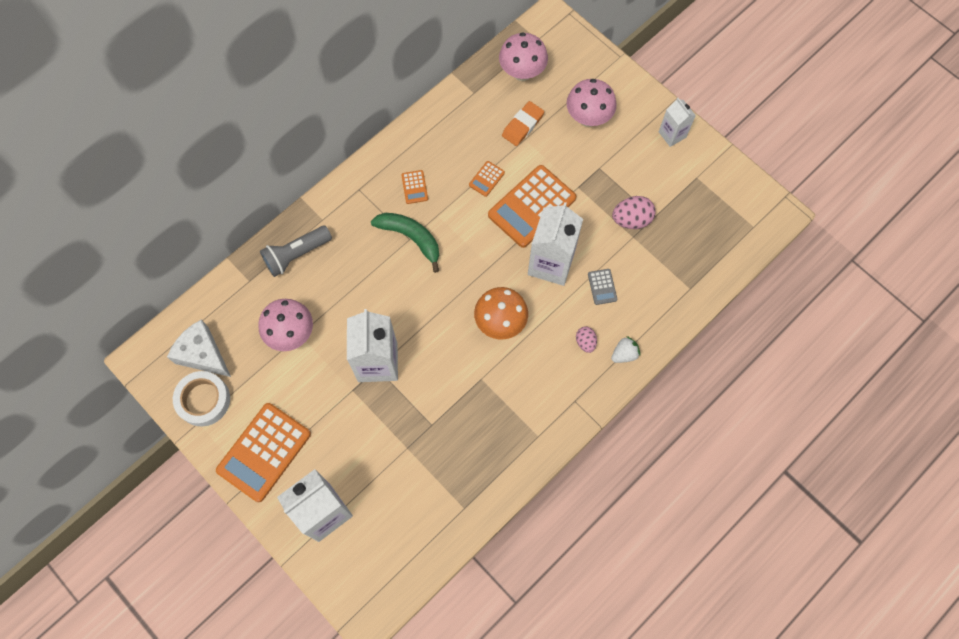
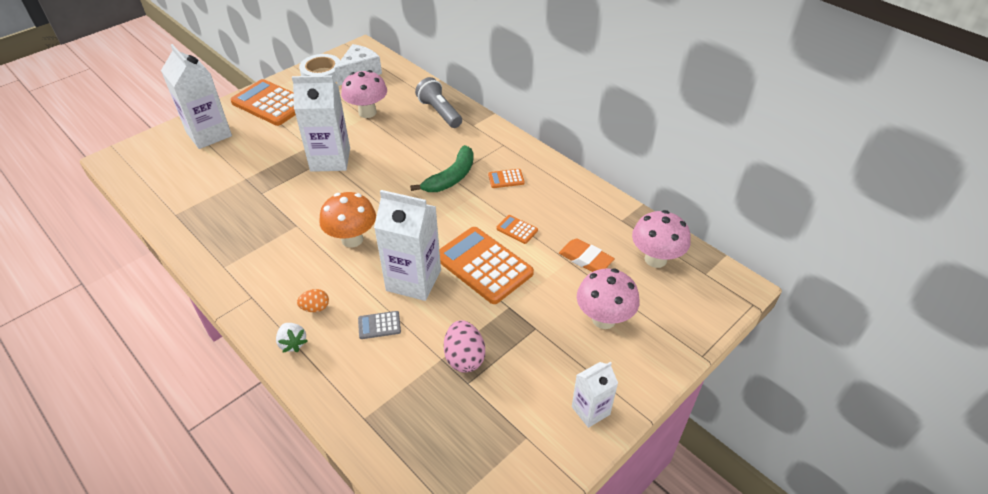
camera: 90 degrees right, 25 degrees down
(585, 342) = (315, 308): pink egg -> orange egg

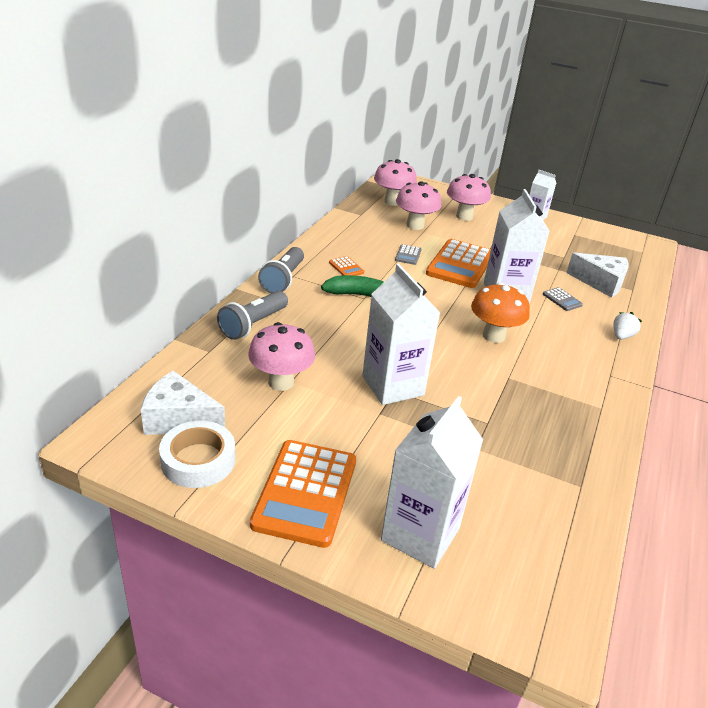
camera: 115 degrees left, 10 degrees down
(315, 308) = (581, 335): orange egg -> none
(393, 388) = (601, 283): none -> white cheese
(464, 358) = (548, 260): pink egg -> none
(498, 138) = (283, 280): none -> grey flashlight
(517, 229) = (408, 255): orange calculator -> grey calculator
(585, 259) = (415, 225): orange eraser -> pink mushroom

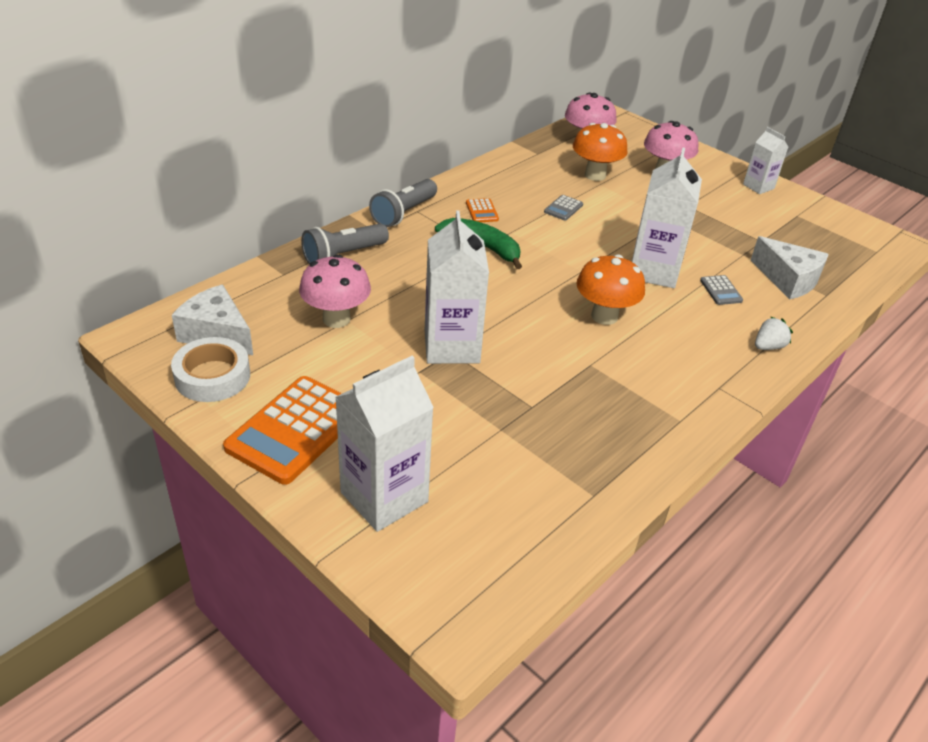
camera: 20 degrees right, 5 degrees up
(415, 225) = (595, 175): pink mushroom -> orange mushroom
(460, 264) = (619, 229): orange calculator -> none

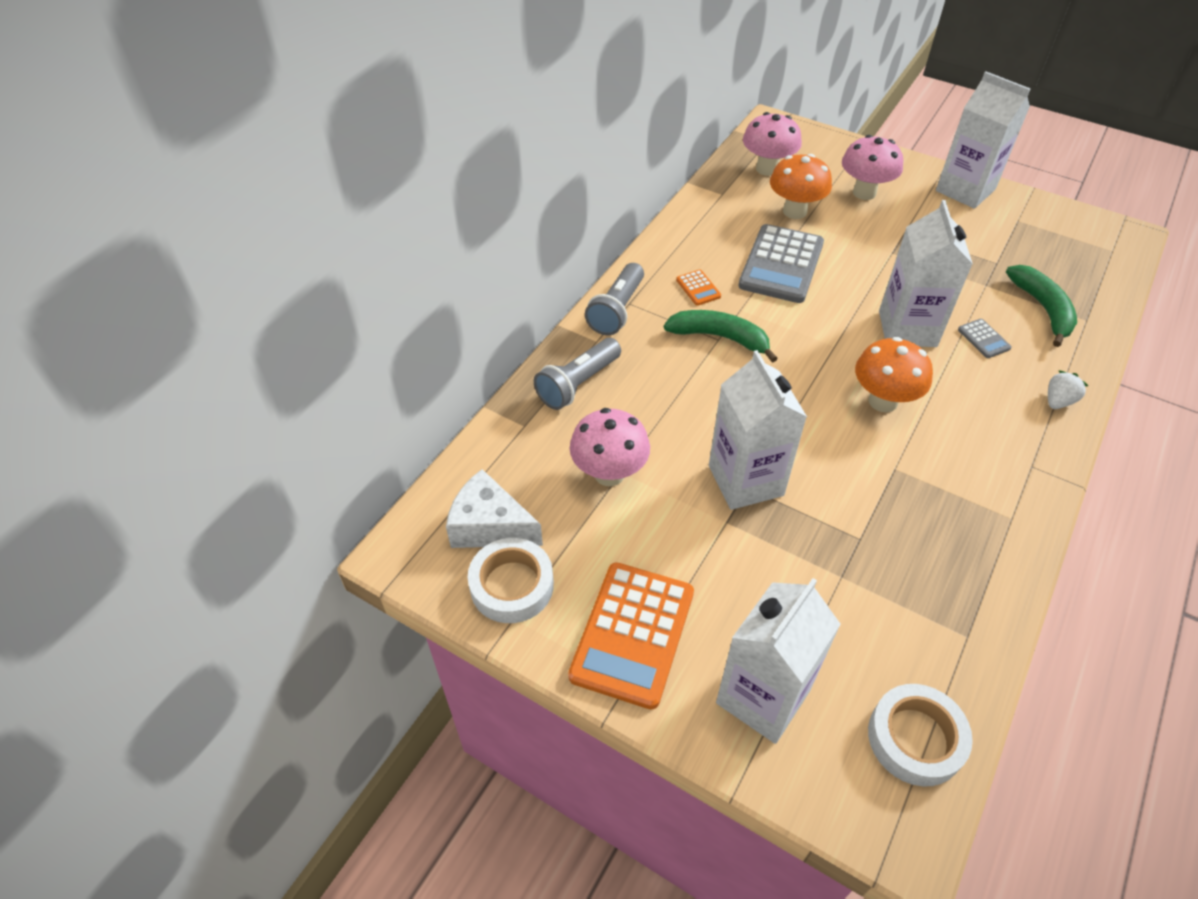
camera: 10 degrees left, 10 degrees up
(505, 557) = (915, 738): none -> white tape
(563, 208) = (781, 265): grey calculator -> grey calculator, size x2.31
(758, 186) = (965, 190): white carton -> white carton, size x1.79
(788, 280) = (1043, 309): white cheese -> green banana

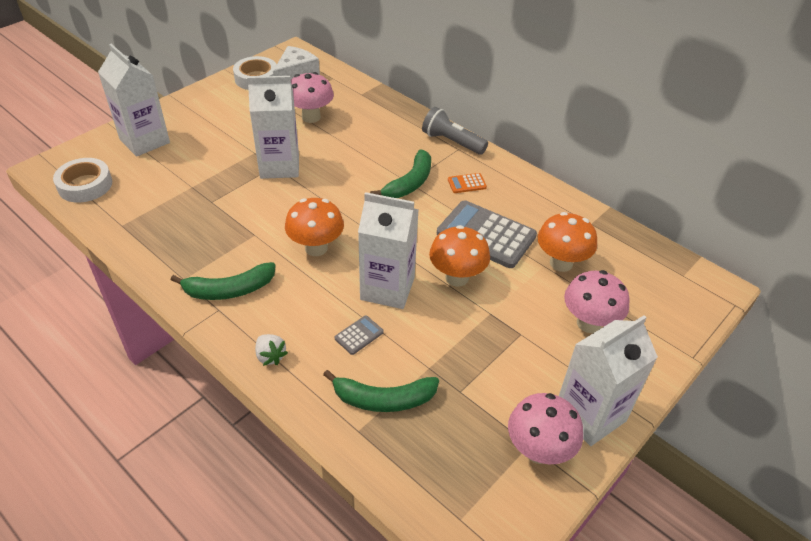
camera: 100 degrees right, 5 degrees down
(578, 384) = (387, 116): grey flashlight -> none
(632, 634) = (206, 108): orange calculator -> none
(767, 169) = (631, 262): pink mushroom -> pink mushroom (538, 450)
(859, 279) = (457, 277): none -> orange mushroom
(983, 339) = (359, 335): grey calculator -> grey calculator turned 150 degrees clockwise
(998, 465) = (229, 290): none -> green banana

